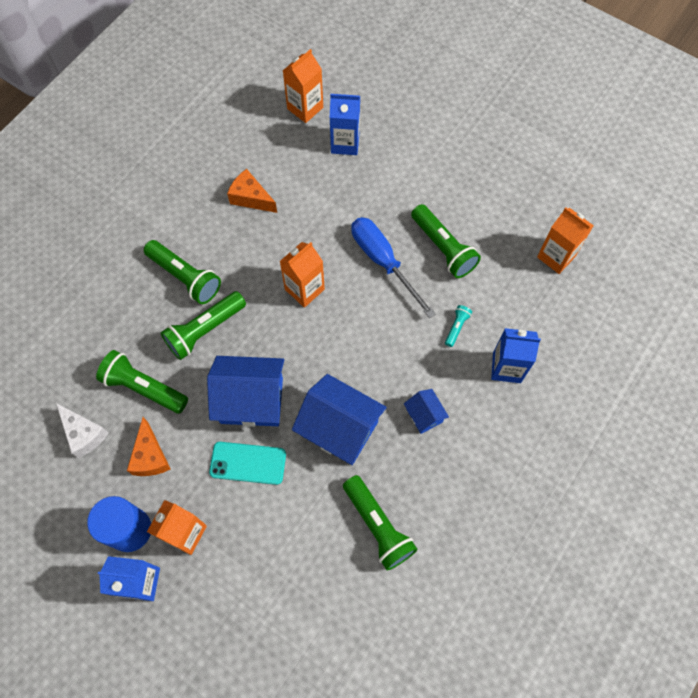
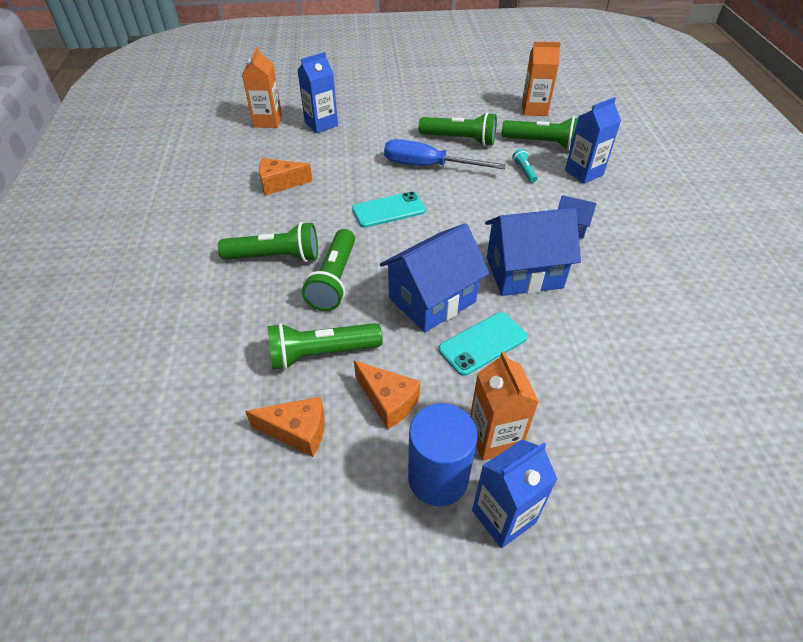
camera: 40 degrees left, 20 degrees down
(84, 434) = (297, 431): white cheese -> orange cheese
(304, 289) = (389, 210): orange carton -> turquoise phone
(378, 526) = (634, 312): green flashlight -> green flashlight (542, 143)

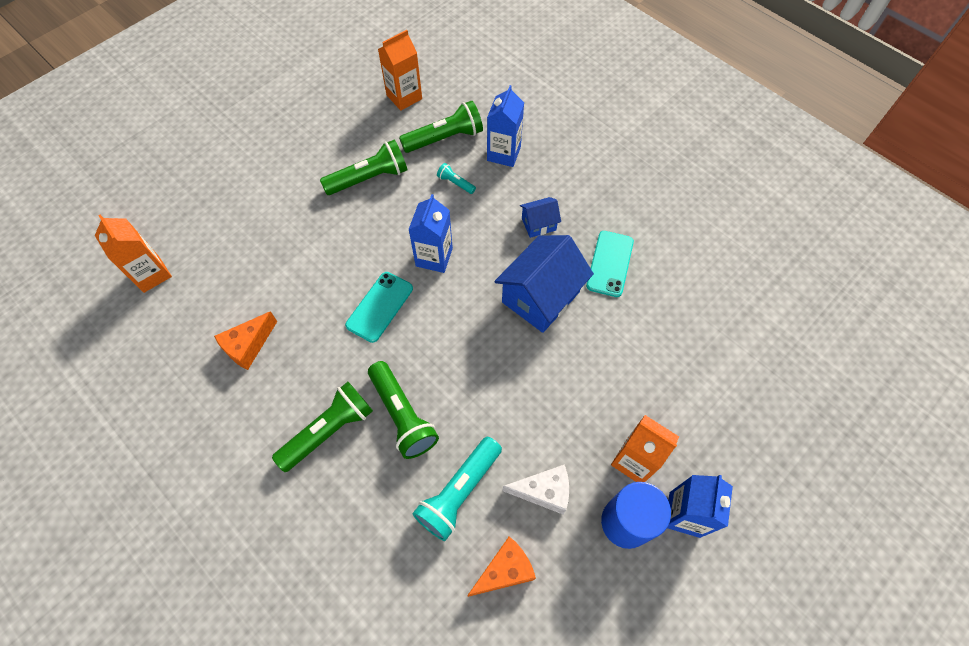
camera: 40 degrees left, 15 degrees up
(321, 124) = (215, 242): blue carton -> blue carton (434, 257)
(321, 353) = (459, 492): green flashlight -> turquoise flashlight
(388, 401) = (543, 491): orange cheese -> white cheese
(428, 166) = (368, 230): blue screwdriver -> none
(432, 300) = (496, 375): blue house -> none
(482, 343) = (564, 388): turquoise phone -> turquoise phone (609, 263)

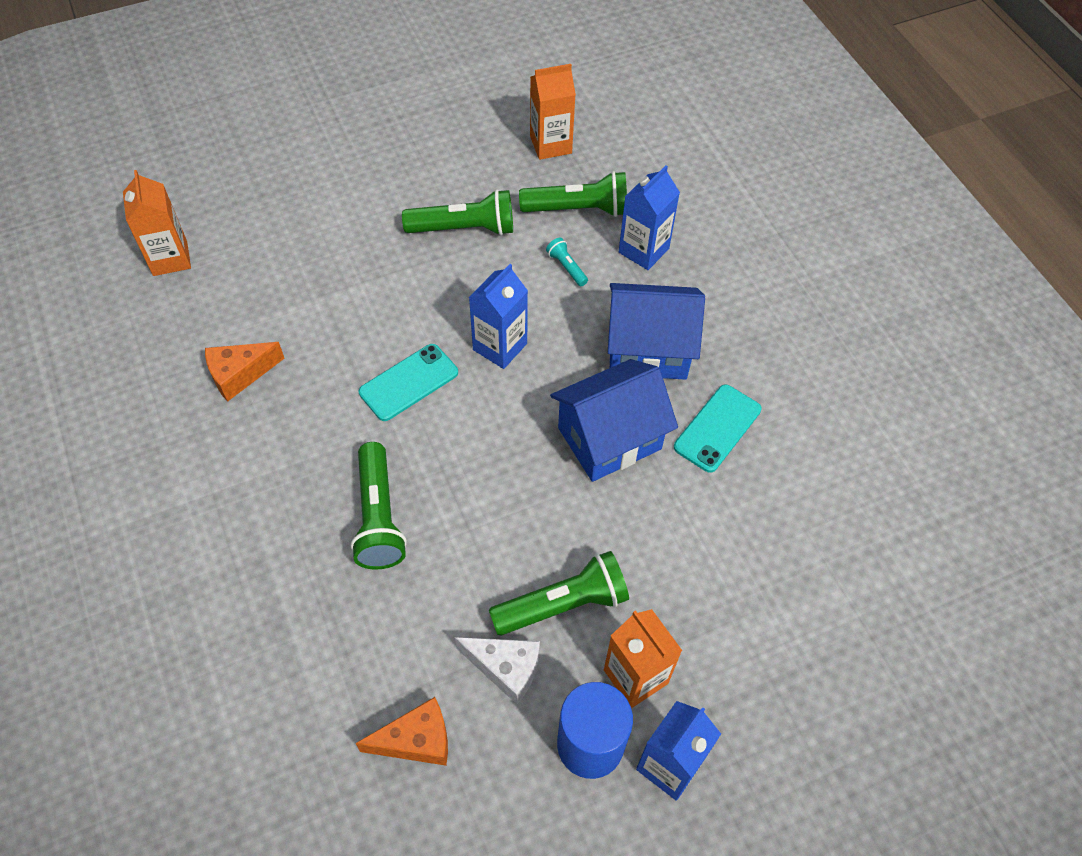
camera: 20 degrees right, 5 degrees down
(329, 430) = (287, 502): green flashlight -> green flashlight (563, 604)
(459, 492) = (404, 629): turquoise flashlight -> none
(538, 224) = (648, 350): blue house -> blue house, size x2.01

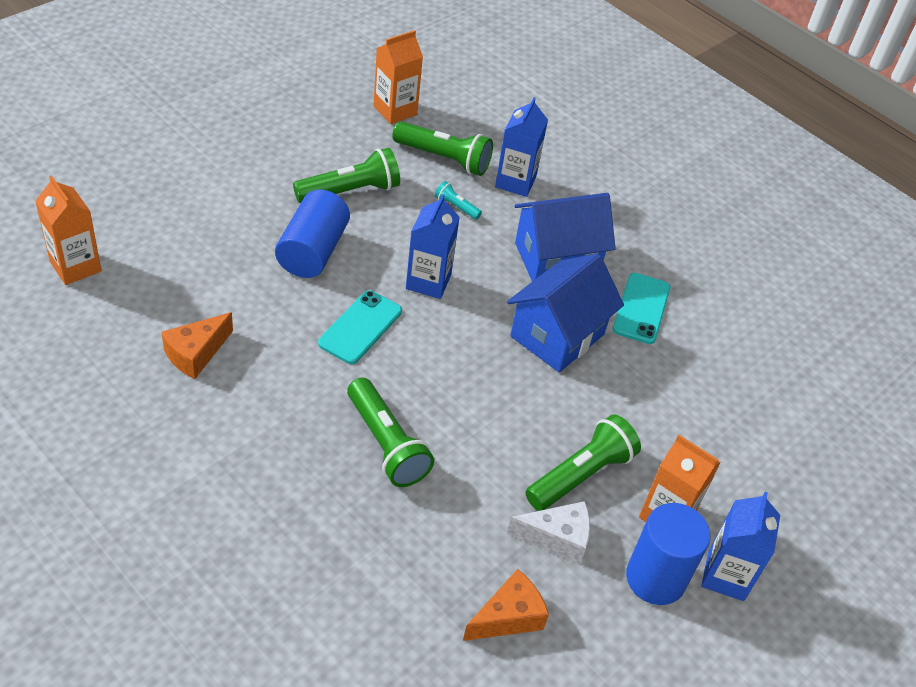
camera: 25 degrees left, 10 degrees down
(398, 288) = (313, 251): none -> blue cylinder
(578, 209) = (444, 159): green flashlight -> green flashlight turned 45 degrees clockwise

